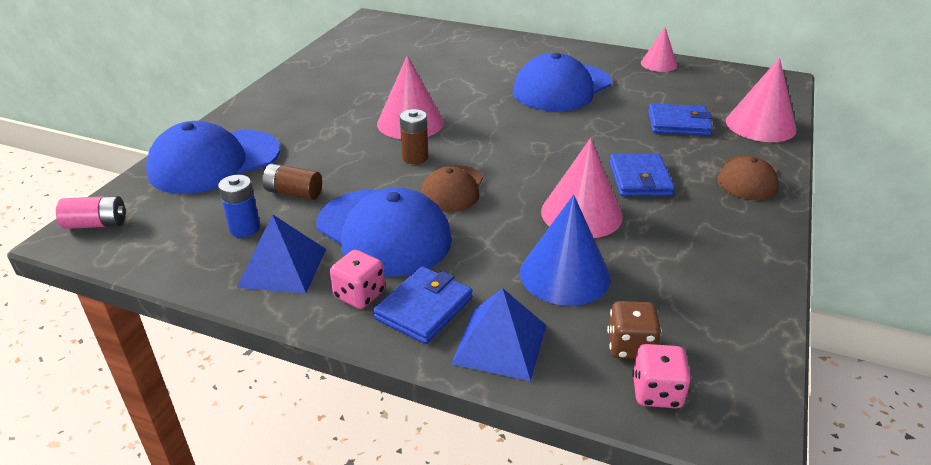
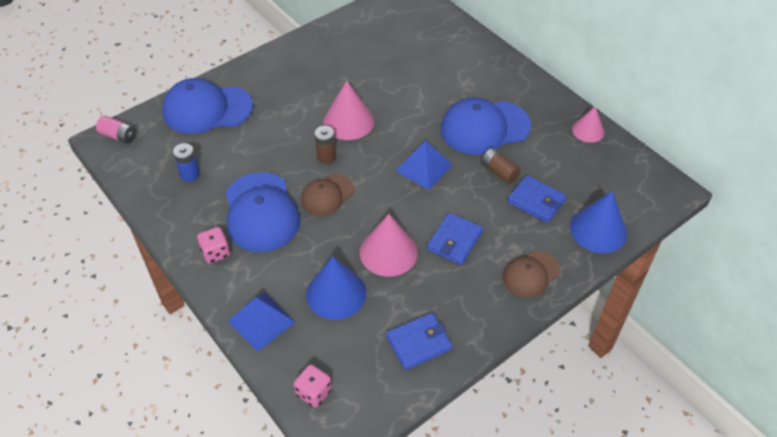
camera: 30 degrees right, 15 degrees up
(282, 267) = (190, 214): blue pyramid -> blue pyramid (424, 167)
(294, 193) = (234, 157): brown battery -> brown battery (499, 171)
(424, 308) = (241, 278): blue wallet -> blue wallet (418, 343)
(630, 346) = (327, 358): brown dice -> none
(760, 125) = (598, 230): pink cone -> blue cone

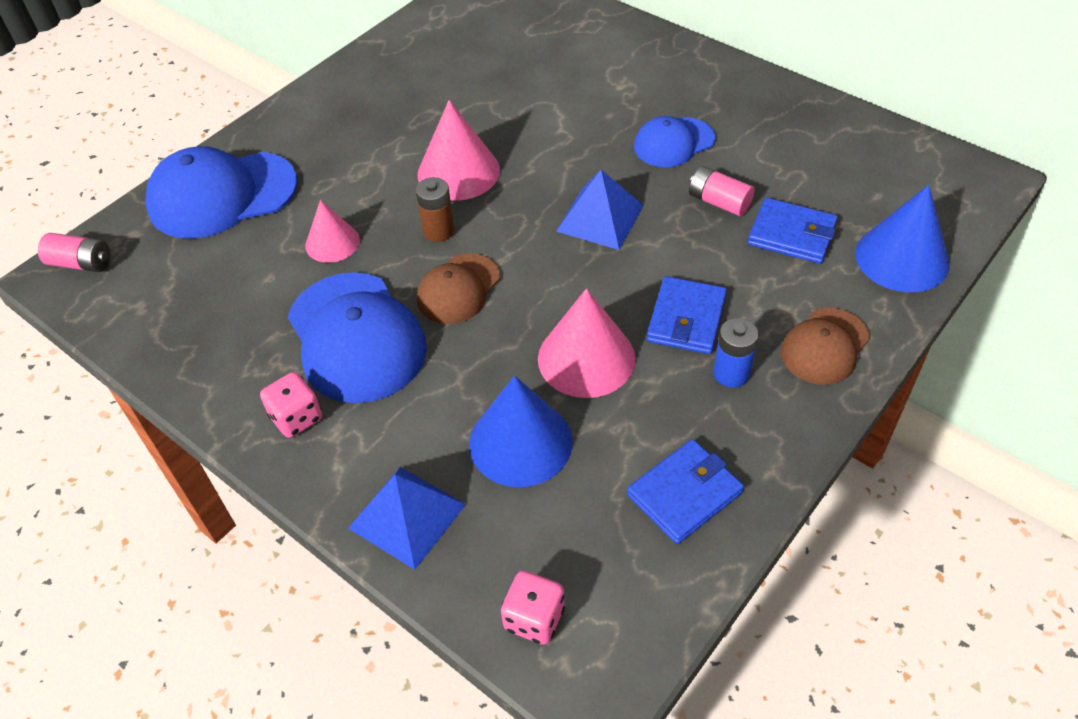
camera: 10 degrees left, 0 degrees up
(190, 174) = (219, 300): blue battery -> blue battery (731, 373)
(484, 127) = (673, 143): blue cap -> blue cap, size x0.58
(499, 171) = (719, 202): brown battery -> pink battery
(588, 130) = (830, 119): pink cone -> pink cone (332, 242)

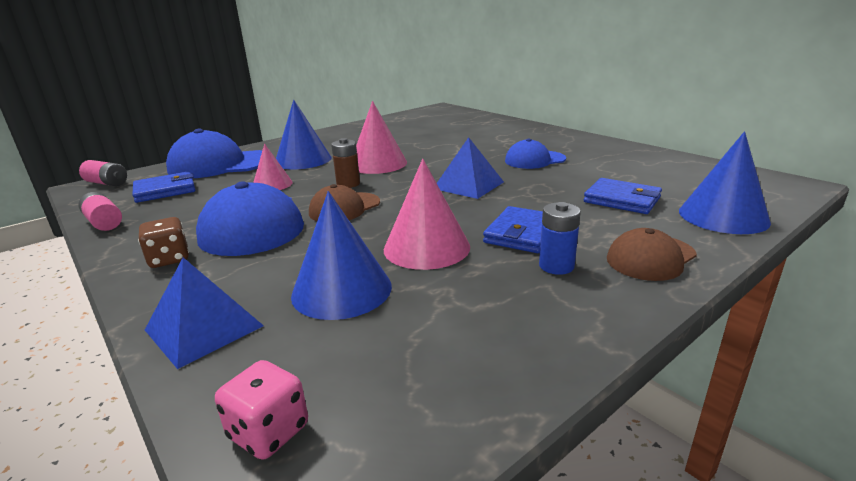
camera: 10 degrees right, 25 degrees down
(296, 418) = (169, 259): pink dice -> brown dice
(342, 170) = (303, 160): none -> blue cone
(684, 494) = (487, 343): blue wallet -> blue wallet (165, 190)
(719, 202) = (563, 183): pink battery -> pink battery (104, 222)

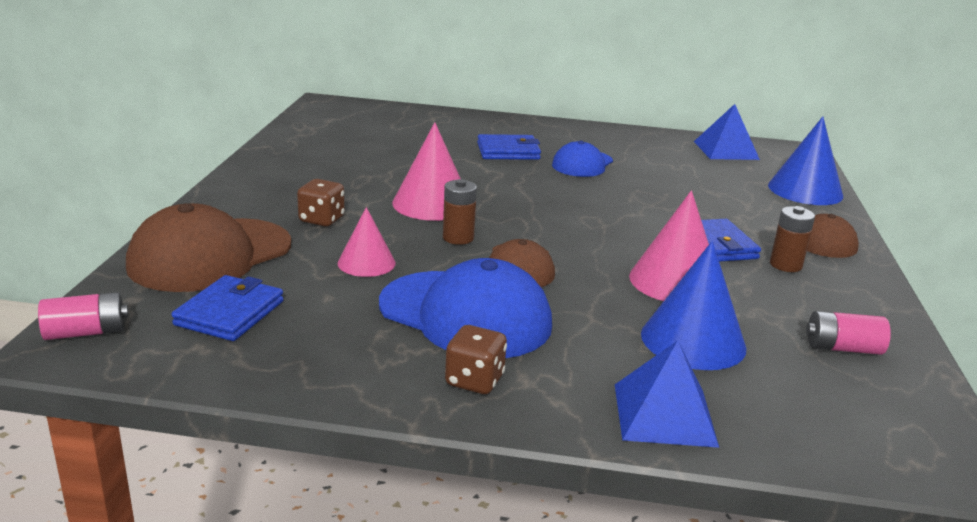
camera: 45 degrees left, 0 degrees up
(104, 222) = (264, 379): pink battery -> pink battery (842, 348)
(220, 164) = (210, 255): blue cap -> brown cap
(269, 432) = (855, 443): pink dice -> none
(303, 160) = (321, 220): blue cone -> brown dice
(468, 185) = (581, 208): blue pyramid -> blue pyramid (726, 150)
(556, 266) = (785, 265): blue battery -> brown battery
(622, 200) = (724, 192): blue wallet -> blue wallet (508, 151)

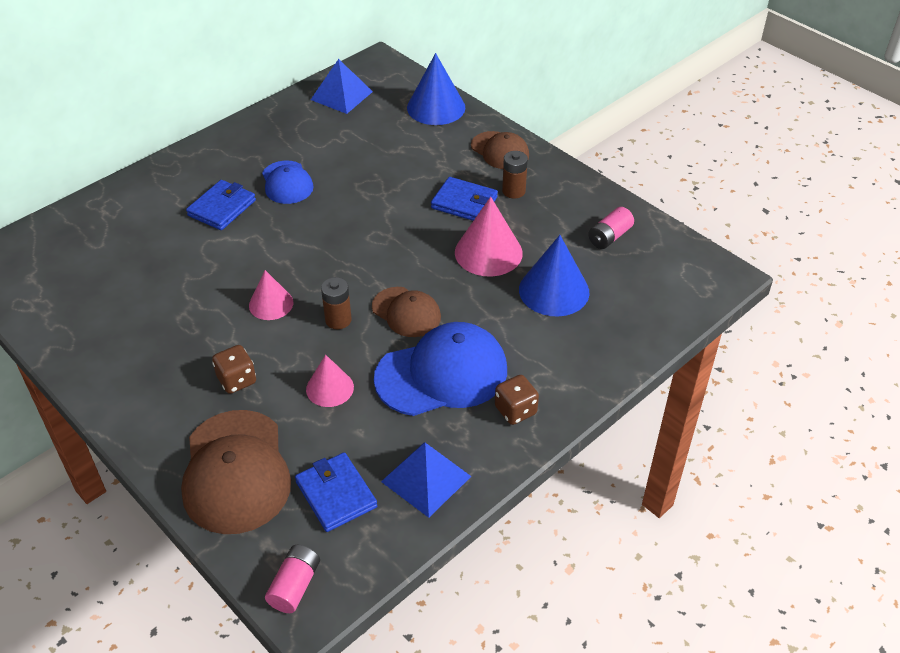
camera: 50 degrees left, 20 degrees up
(432, 204) = (271, 304): pink cone -> pink cone, size x0.62
(664, 414) = (607, 350): blue pyramid -> blue pyramid (426, 478)

